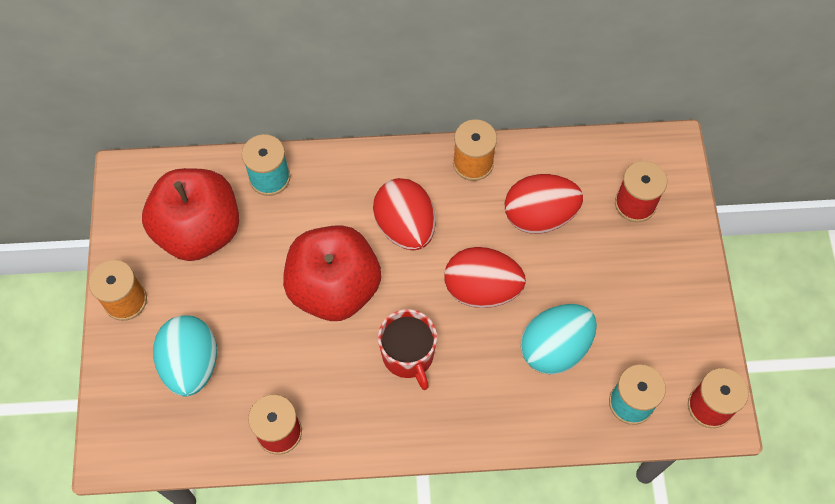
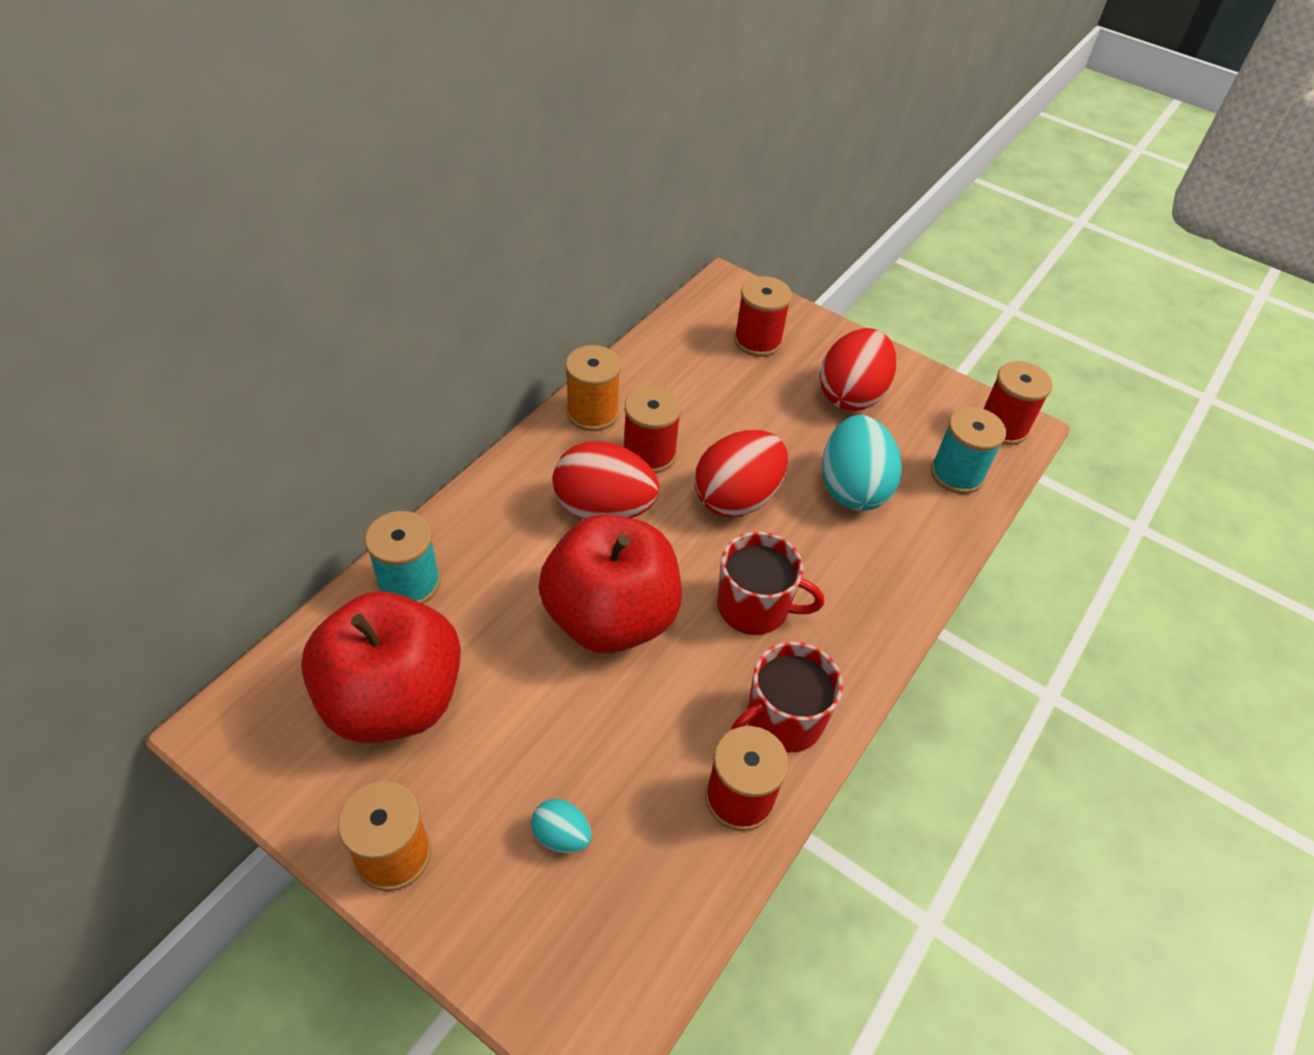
camera: 55 degrees left, 15 degrees down
(191, 364) = (561, 836): turquoise egg -> turquoise egg, size x0.48
(344, 421) = (782, 720): none -> red mug
(470, 217) = (649, 454): none -> red spool
(539, 216) = (702, 406): red egg -> red egg (851, 395)

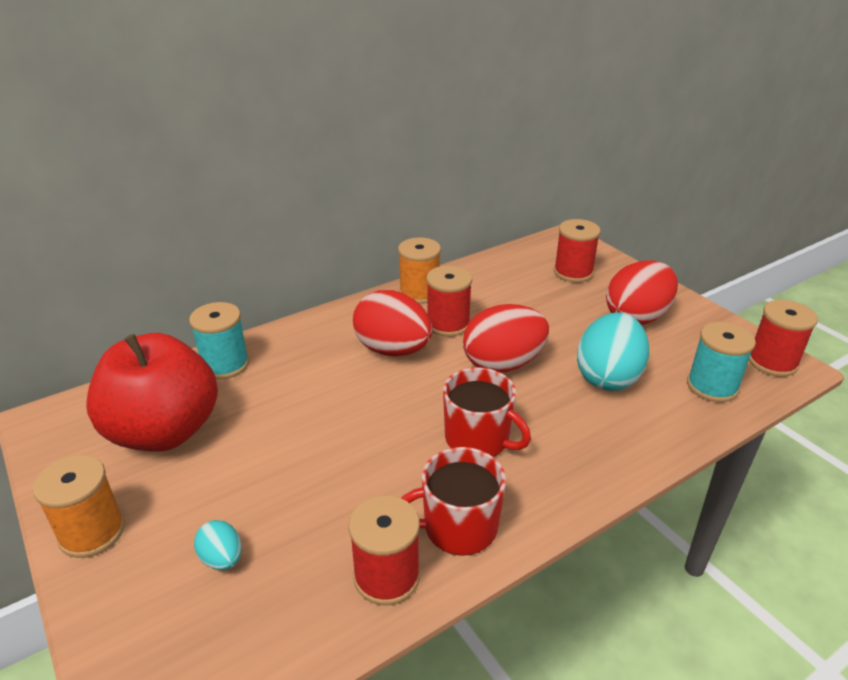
camera: 25 degrees right, 15 degrees down
(610, 617) = (356, 419): red apple -> none

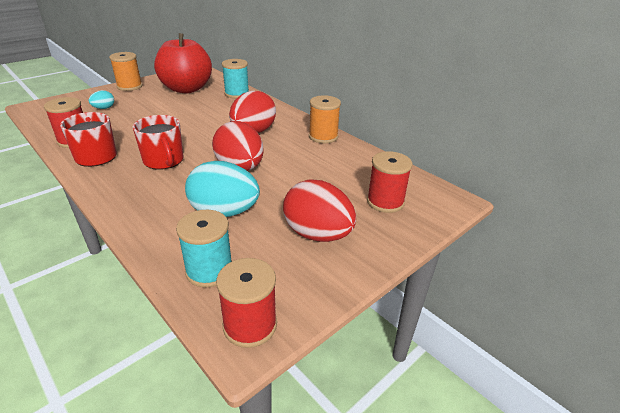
camera: 80 degrees right, 0 degrees up
(448, 324) = (286, 148): red spool -> none
(478, 439) = (164, 160): red mug -> red mug turned 60 degrees counterclockwise

